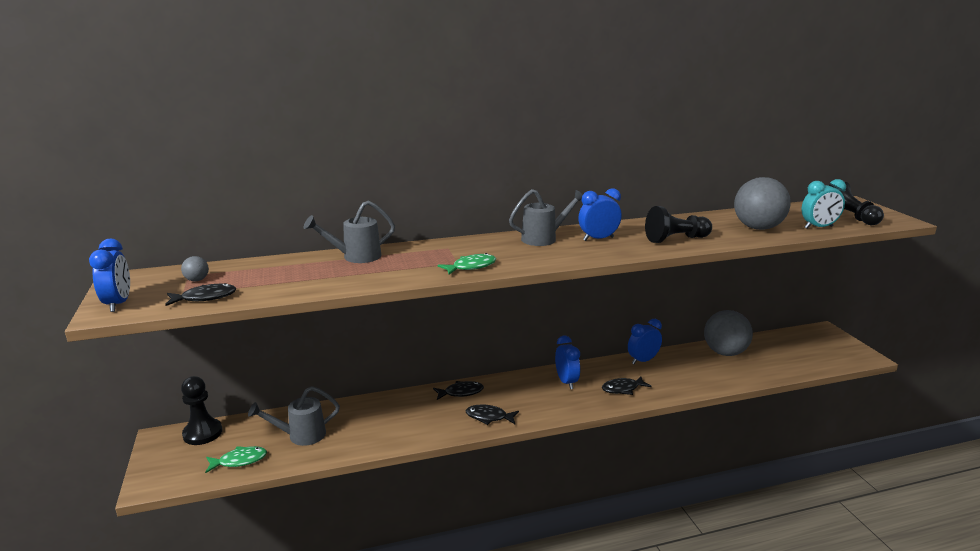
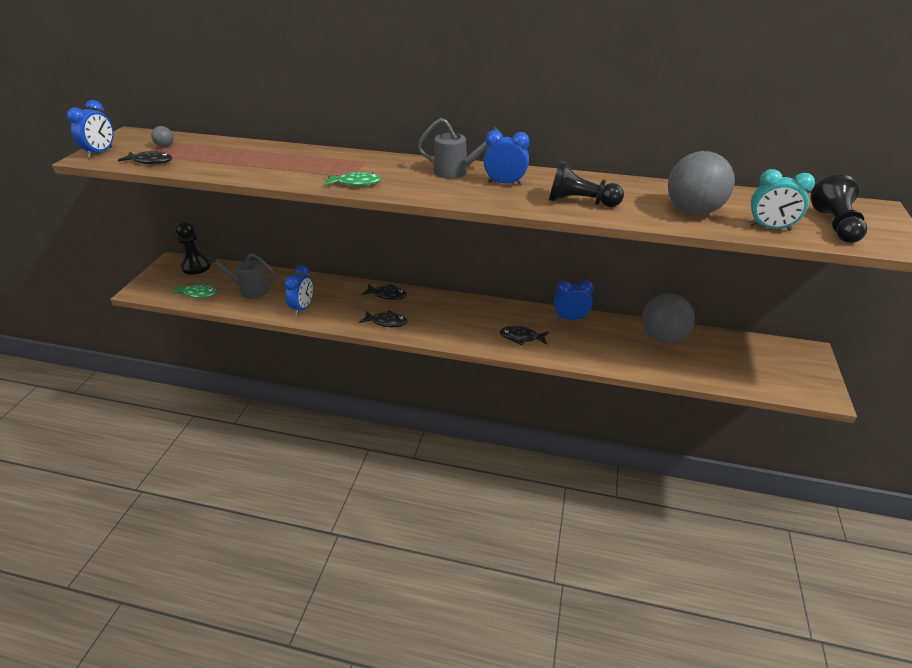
camera: 30 degrees right, 15 degrees up
(356, 257) = (288, 152): grey watering can -> none
(489, 417) = (386, 322): black fish -> black fish turned 150 degrees clockwise
(566, 382) = (479, 314): blue clock -> blue clock (302, 308)

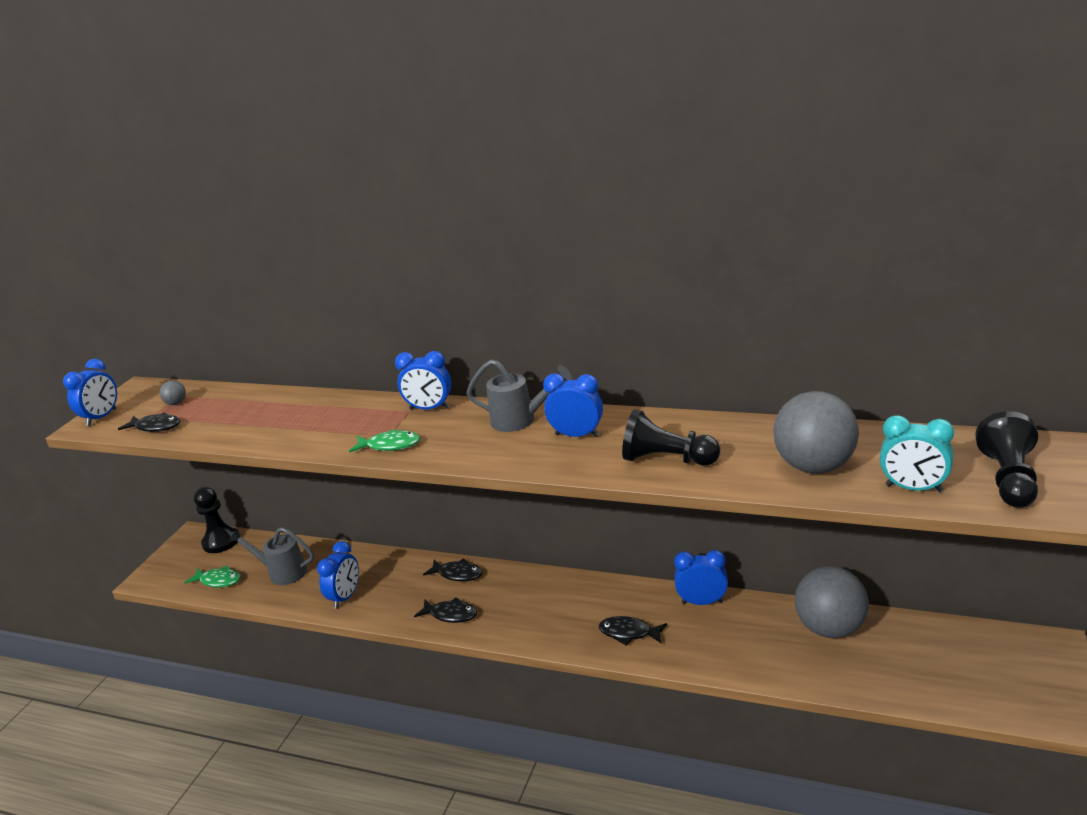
camera: 10 degrees right, 10 degrees down
(381, 160) = (429, 408): none -> blue clock

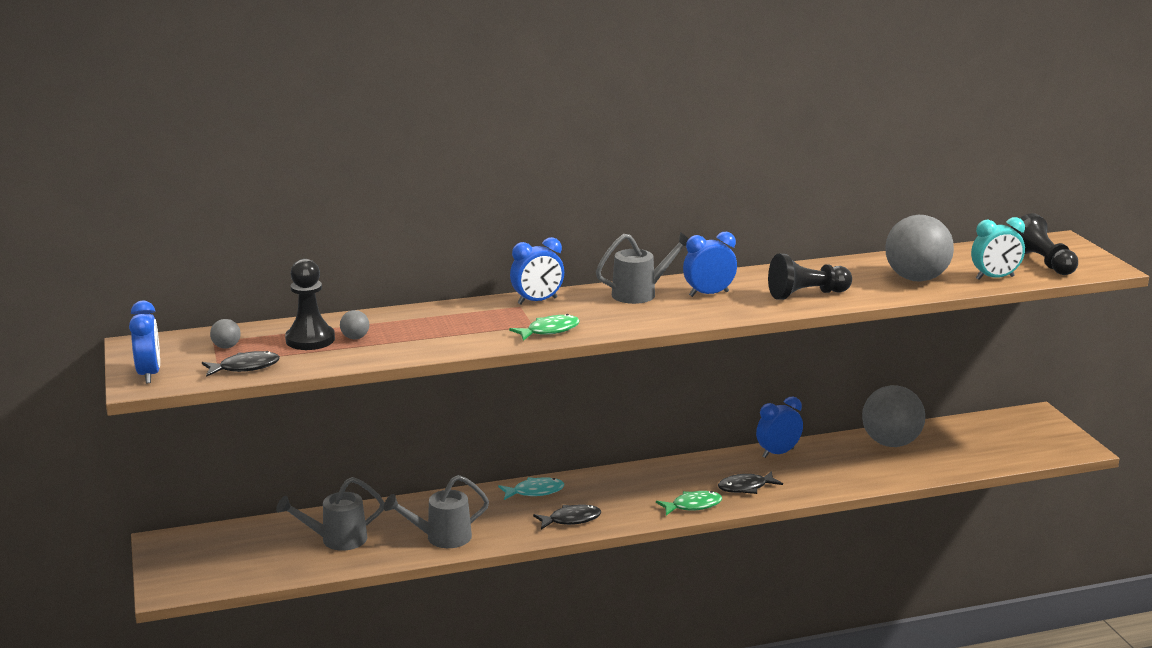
camera: 40 degrees left, 5 degrees down
(218, 581) = (267, 566): green fish -> green fish (693, 506)
(221, 542) = (213, 537): black pawn -> black pawn (310, 340)
(257, 415) = (355, 338): none -> grey ball
(345, 597) = (442, 538): blue clock -> grey watering can
(457, 574) = (535, 492): black fish -> turquoise fish

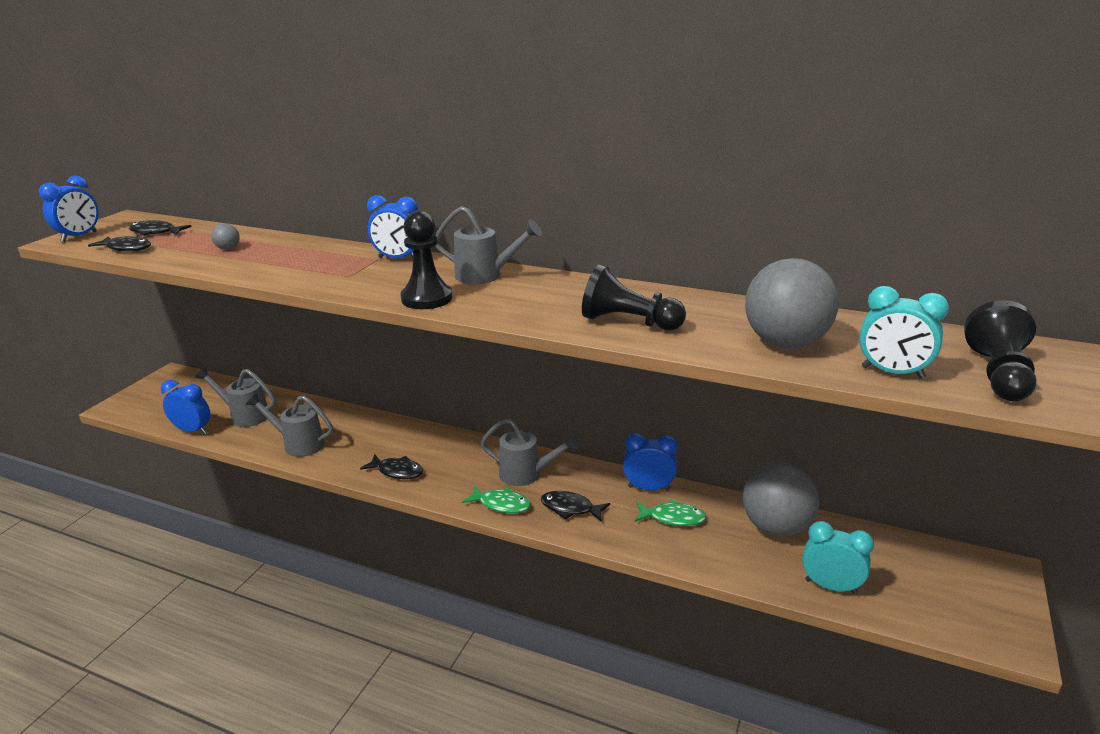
camera: 40 degrees right, 5 degrees up
(226, 347) = (155, 232): grey ball -> black fish
(310, 340) = (204, 242): black pawn -> black pawn (426, 298)
(535, 492) = (413, 436): turquoise fish -> none
(549, 331) = (348, 284): green fish -> green fish (673, 518)
(677, 480) = (526, 474): none -> grey watering can
(709, 294) = (539, 293): blue clock -> blue clock (193, 431)
(963, 462) = (830, 586): none -> turquoise clock

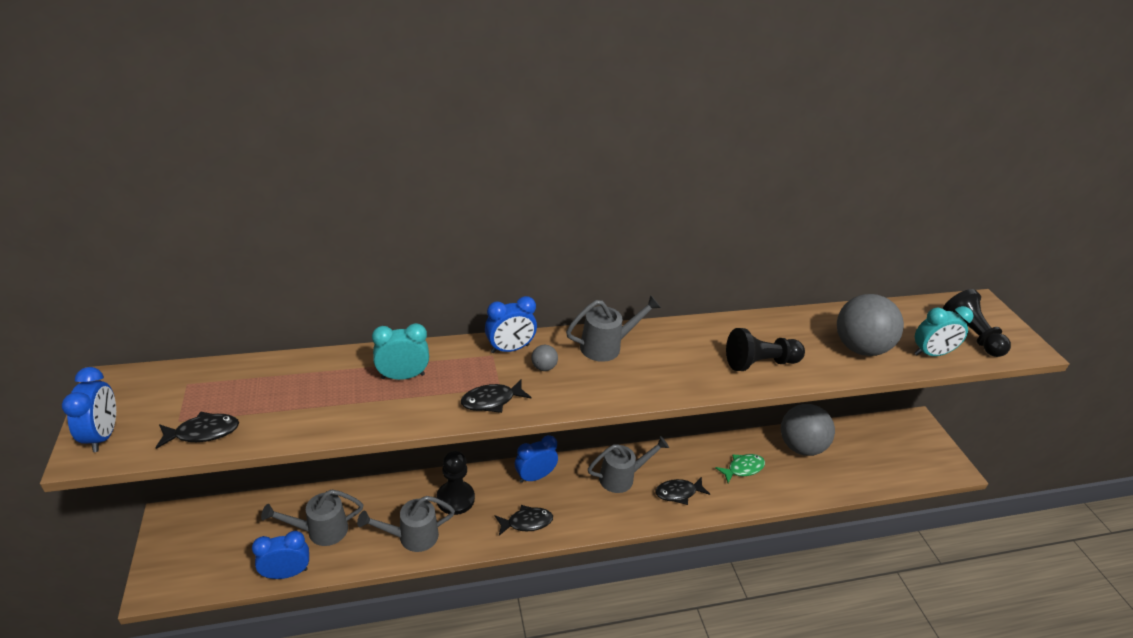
camera: 40 degrees left, 10 degrees up
(155, 232) = (196, 394): black fish -> black fish (491, 400)
(228, 249) = (325, 391): grey ball -> grey ball (544, 367)
(426, 298) = (600, 391): black pawn -> black pawn (455, 499)
(501, 504) = (632, 513): green fish -> none
(648, 488) = (707, 450): blue clock -> blue clock (535, 476)
(830, 586) = (860, 476): turquoise clock -> turquoise clock (403, 376)

